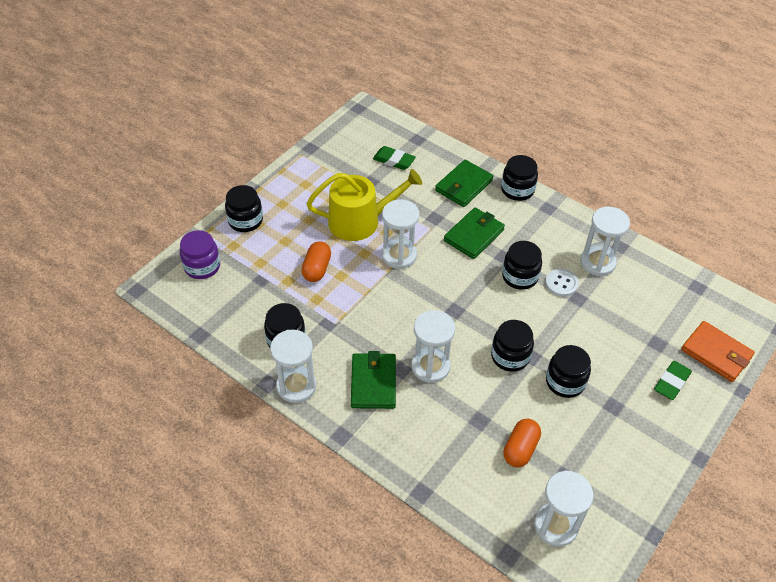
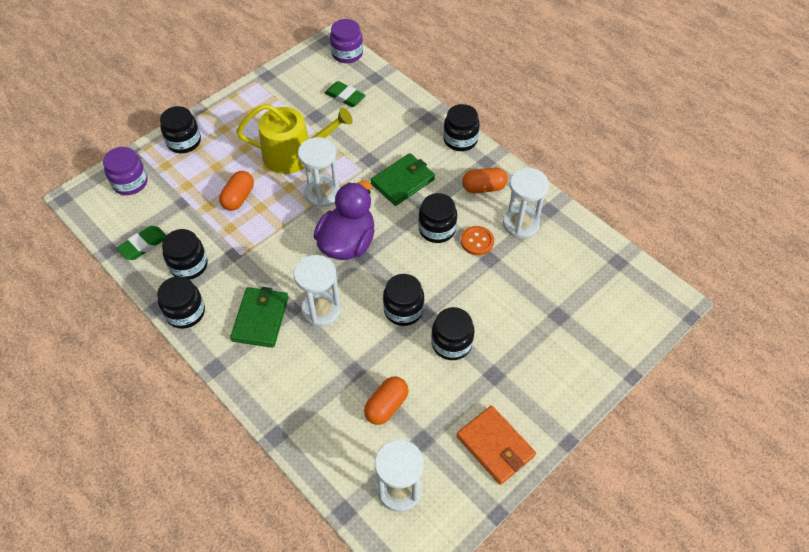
camera: 10 degrees right, 5 degrees up
(296, 386) = (185, 312): white hourglass -> black jar
(384, 119) = (347, 54): none -> purple jar
(437, 300) = (347, 243): none -> purple duck
(463, 186) = (407, 130): green wallet -> none
(553, 232) = (484, 188): none -> orange capsule
(561, 283) = (477, 241): white button -> orange button
(671, 382) = (561, 358): green eraser -> green eraser (143, 245)
(716, 353) = (617, 334): orange wallet -> orange wallet (495, 446)

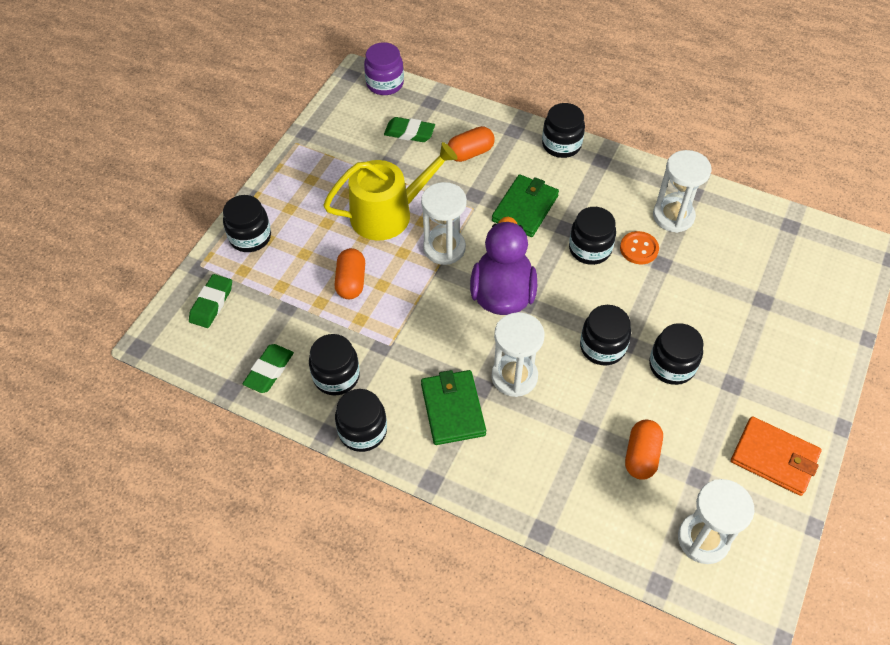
camera: 20 degrees left, 0 degrees up
(130, 182) = (211, 303): purple jar -> green eraser
(484, 188) = (614, 189): orange capsule -> orange capsule (470, 153)

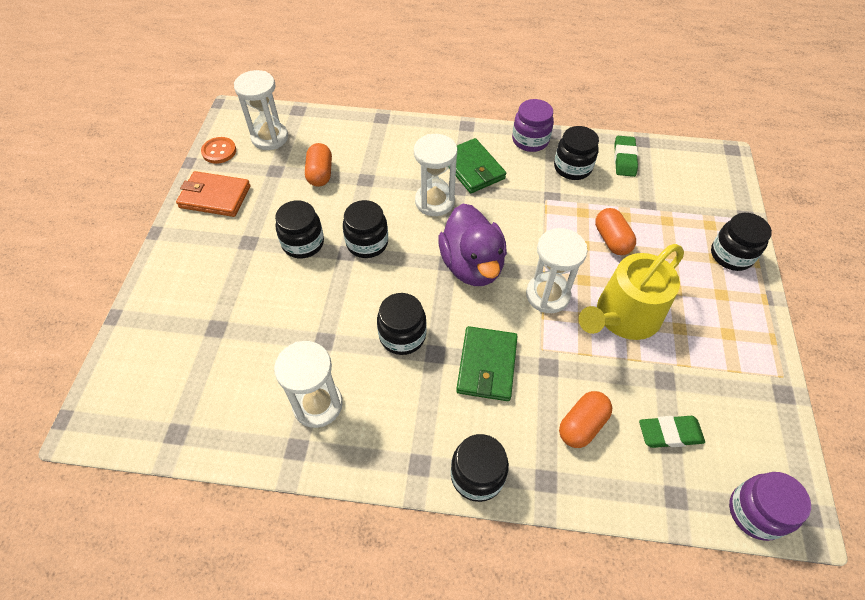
camera: 160 degrees right, 0 degrees up
(211, 303) = (709, 192): green eraser -> none
(363, 431) = (530, 140): black jar -> purple jar
(639, 249) = (351, 350): orange button -> orange button (219, 151)

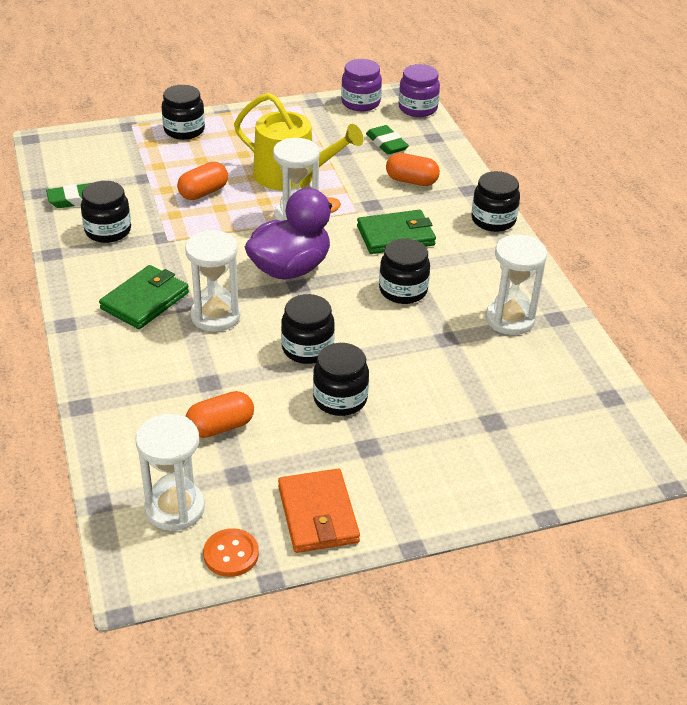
camera: 115 degrees left, 15 degrees down
(530, 140) = (73, 268): purple jar -> purple jar (360, 103)

